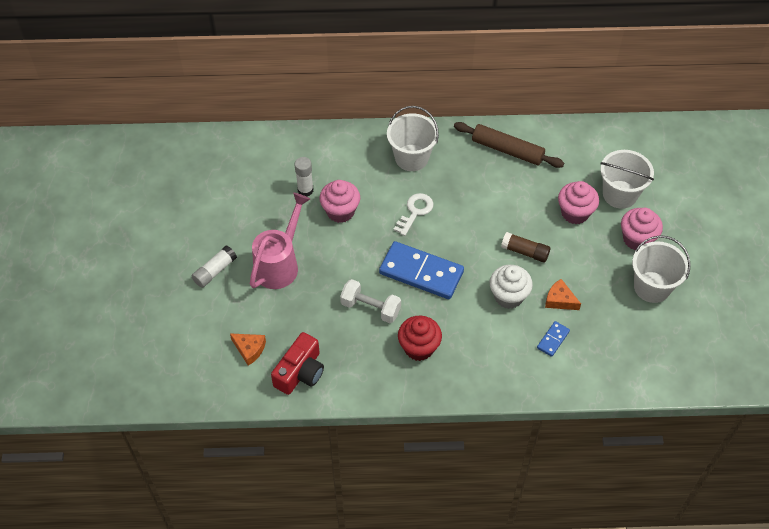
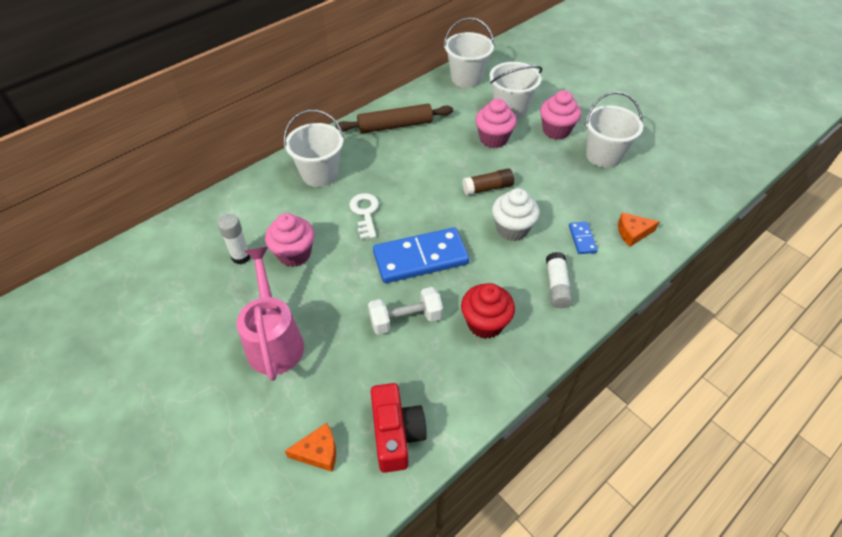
camera: 40 degrees left, 5 degrees down
(215, 271) = (205, 396): white glue stick -> white glue stick (557, 286)
(559, 300) = (553, 206): orange cheese -> orange cheese (632, 233)
(614, 140) = (467, 78): none -> white bucket

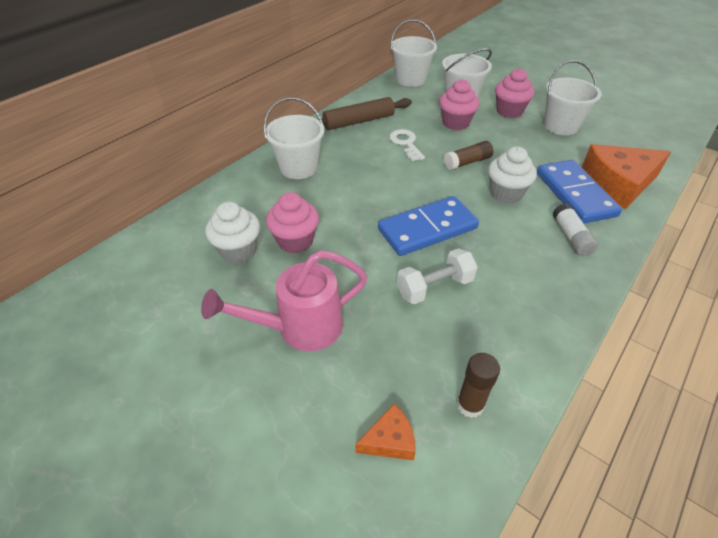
camera: 10 degrees left, 5 degrees down
(241, 257) = (238, 250): white glue stick -> white cupcake
(274, 340) = (300, 328): pink watering can -> pink watering can turned 90 degrees counterclockwise
(365, 213) = (356, 196): white key -> white key (406, 143)
(396, 434) = (470, 405): red camera -> brown glue stick
(485, 323) = (517, 280): red cupcake -> none
(582, 239) = (575, 194): blue domino -> blue domino, size x2.23
(632, 233) = (618, 184): orange cheese -> orange cheese, size x2.12

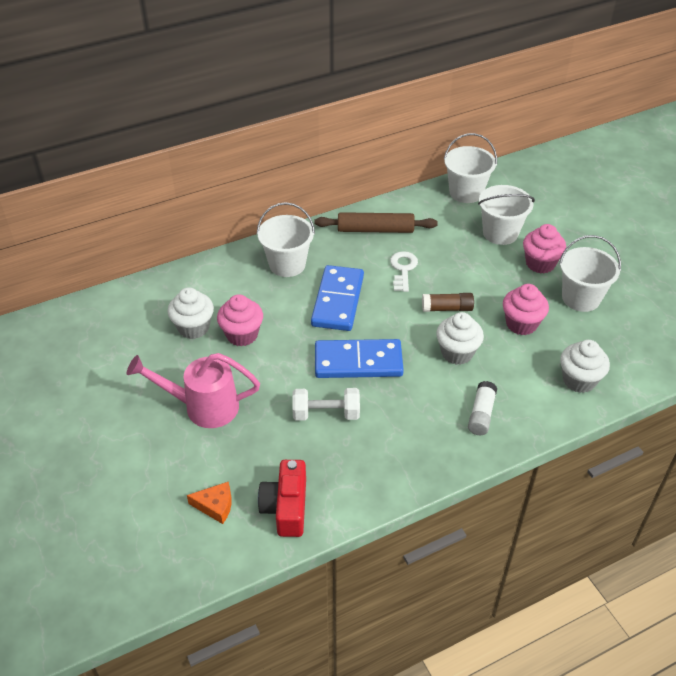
camera: 25 degrees right, 0 degrees up
(455, 123) = (471, 261): pink cupcake -> pink cupcake (521, 324)
(470, 405) = (286, 507): brown glue stick -> red camera
(575, 194) = (524, 376): blue domino -> blue domino (337, 301)
(618, 184) = (579, 380): orange cheese -> white cupcake

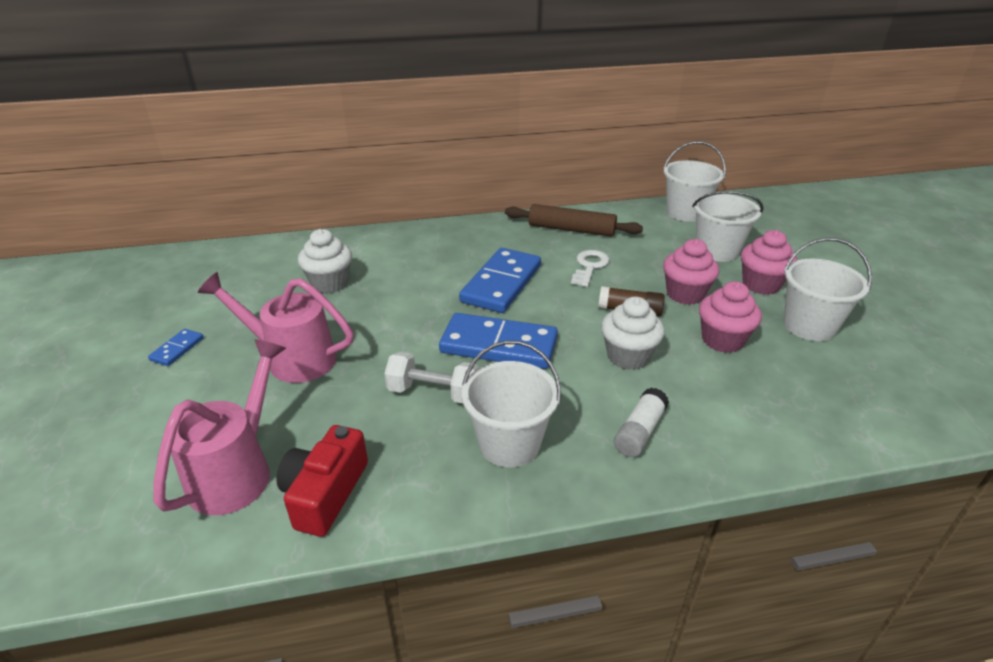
camera: 15 degrees right, 10 degrees down
(103, 417) = (177, 349): none -> blue domino
(215, 506) = (237, 471): orange cheese -> pink watering can
(242, 335) = (378, 298): pink cupcake -> pink cupcake (685, 294)
(287, 264) = (461, 245): white bucket -> white bucket (509, 444)
(579, 380) = (792, 416): white cupcake -> none

